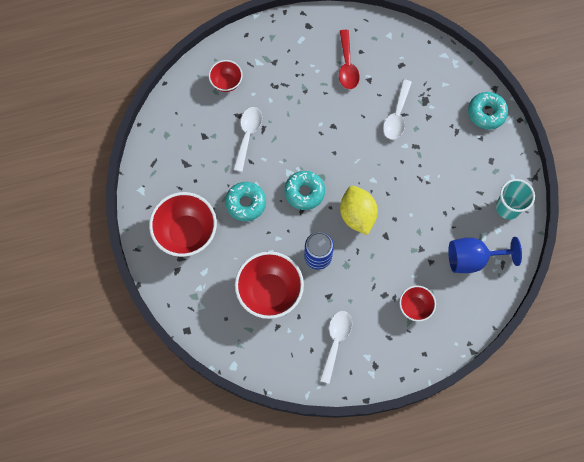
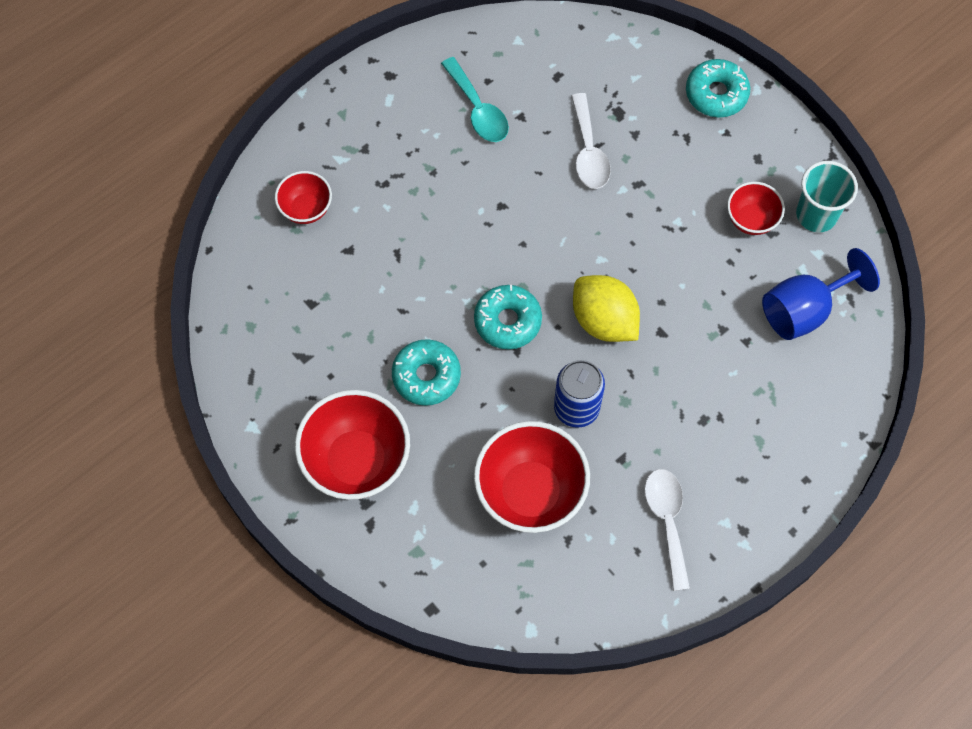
camera: 25 degrees left, 5 degrees down
(248, 135) = (378, 273): white spoon -> none
(347, 65) = (478, 109): red spoon -> turquoise spoon
(415, 307) = (757, 417): red bowl -> red bowl (751, 220)

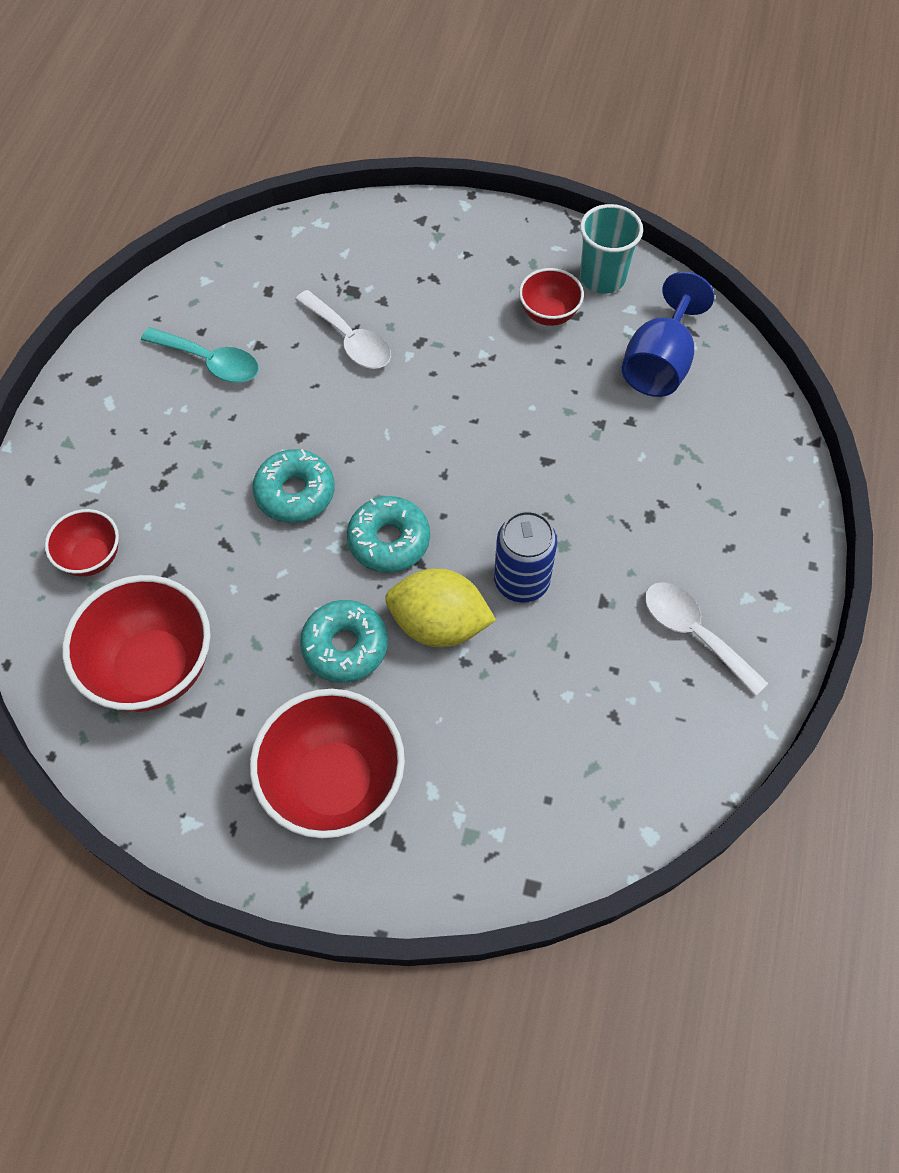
camera: 35 degrees left, 5 degrees down
(530, 492) = (540, 694): red bowl -> red bowl (153, 668)
(604, 320) = (484, 482): yellow lemon -> yellow lemon (439, 624)
(716, 94) = (431, 227): turquoise donut -> turquoise donut (295, 493)

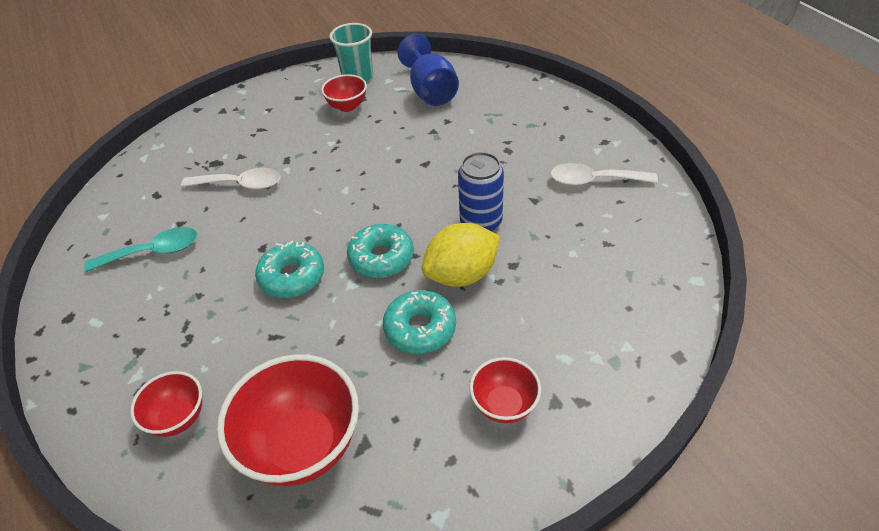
camera: 40 degrees left, 15 degrees down
(334, 783) = (504, 405): red bowl -> red bowl, size x0.54

